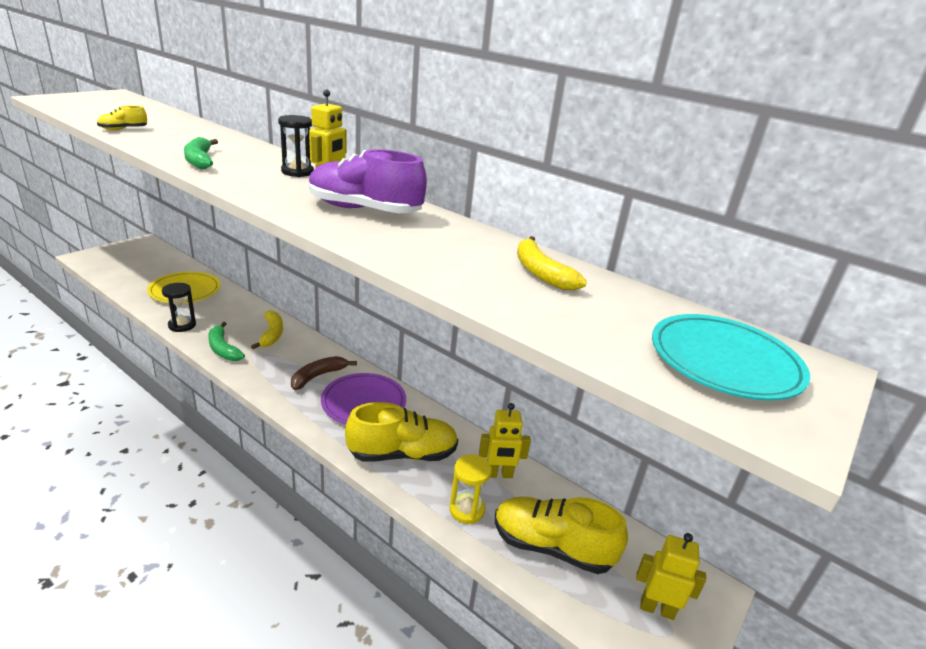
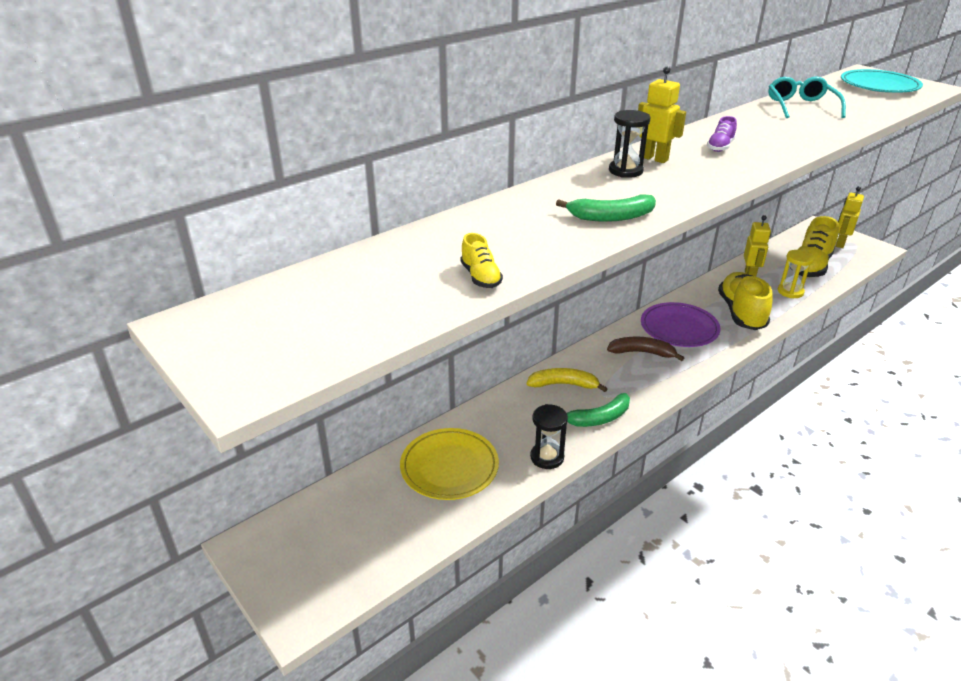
camera: 75 degrees left, 5 degrees up
(318, 376) = (642, 353): brown banana -> brown banana turned 135 degrees clockwise
(364, 210) = (720, 147): purple shoe -> purple shoe, size x0.46
(541, 273) = (801, 106): yellow banana -> turquoise glasses

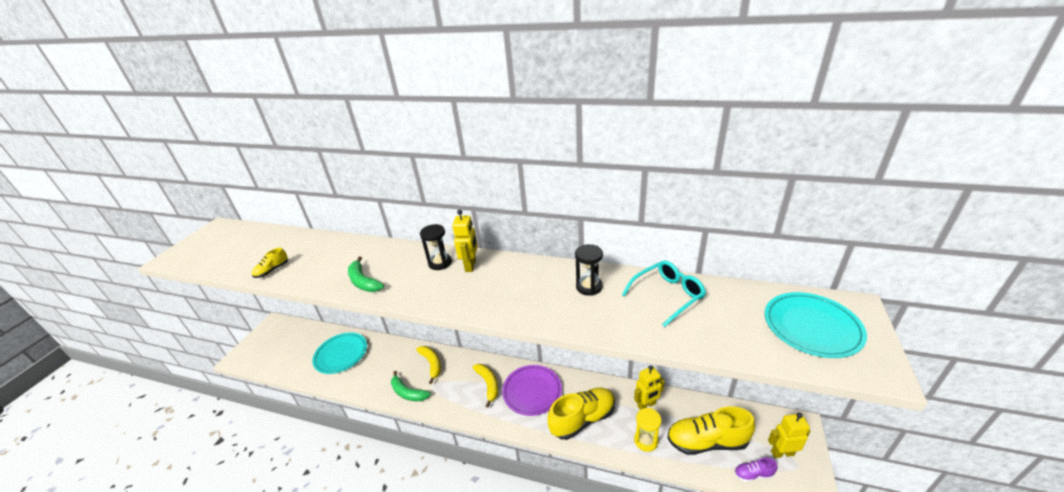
camera: 60 degrees right, 0 degrees up
(449, 467) = (341, 354): yellow plate -> turquoise plate
(547, 457) = (363, 386): black hourglass -> black hourglass (589, 287)
(642, 353) = (488, 384): brown banana -> yellow banana
(720, 147) = (518, 284): purple shoe -> purple shoe (753, 474)

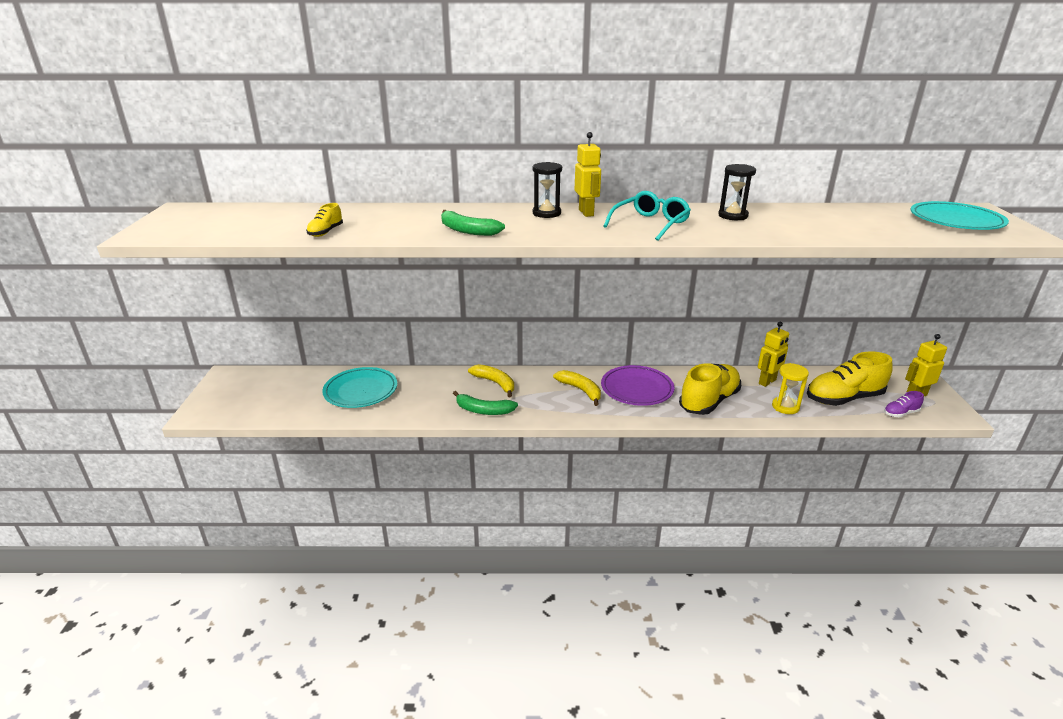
camera: 20 degrees left, 5 degrees down
(667, 295) = (814, 215): turquoise glasses -> turquoise glasses (650, 224)

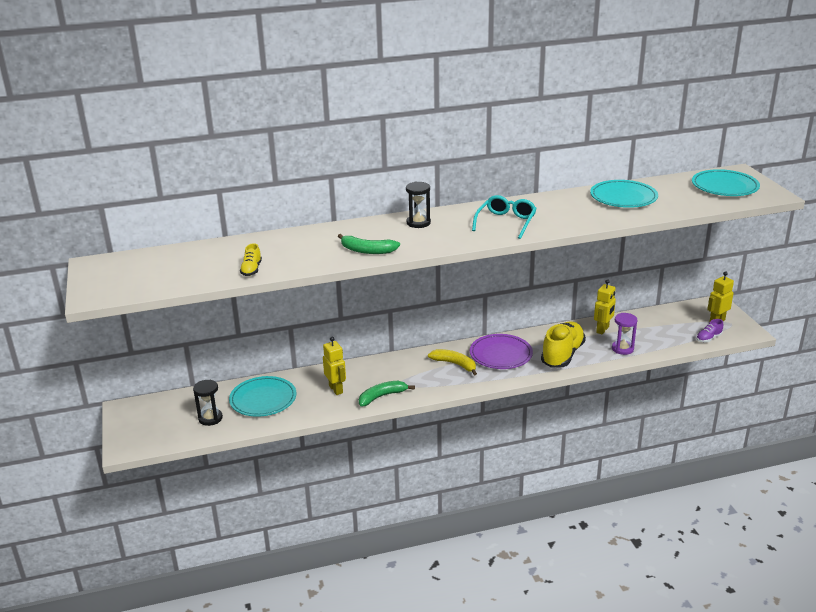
camera: 15 degrees left, 0 degrees up
(483, 410) = (382, 396): green banana -> green banana turned 150 degrees clockwise
(495, 383) = (379, 371): yellow banana -> none
(586, 213) = (450, 217): yellow robot -> yellow robot (336, 389)
(733, 216) = (564, 204): black hourglass -> black hourglass (210, 418)
(785, 407) = (622, 349): yellow hourglass -> purple hourglass
(812, 217) = (623, 197): none -> turquoise plate
(843, 398) = (664, 333): yellow shoe -> none

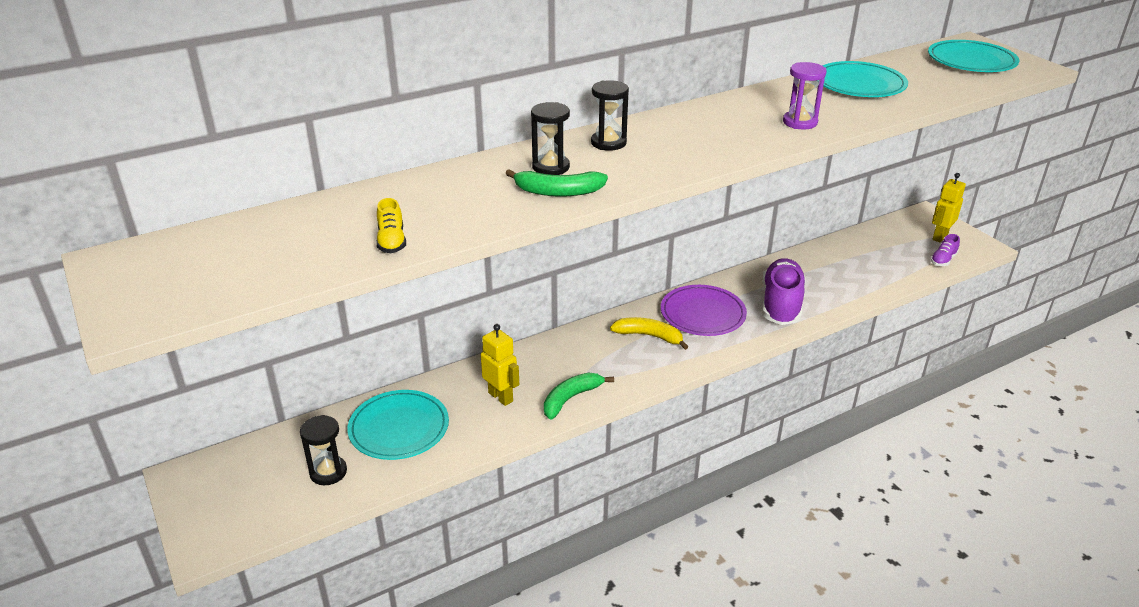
camera: 15 degrees left, 5 degrees up
(371, 235) = (551, 167): none -> black hourglass
(506, 222) = (730, 132): turquoise glasses -> none
(562, 355) = (781, 304): yellow shoe -> purple shoe
(603, 330) = (813, 264): yellow robot -> none
(622, 349) = (850, 286): purple hourglass -> purple hourglass (800, 122)

